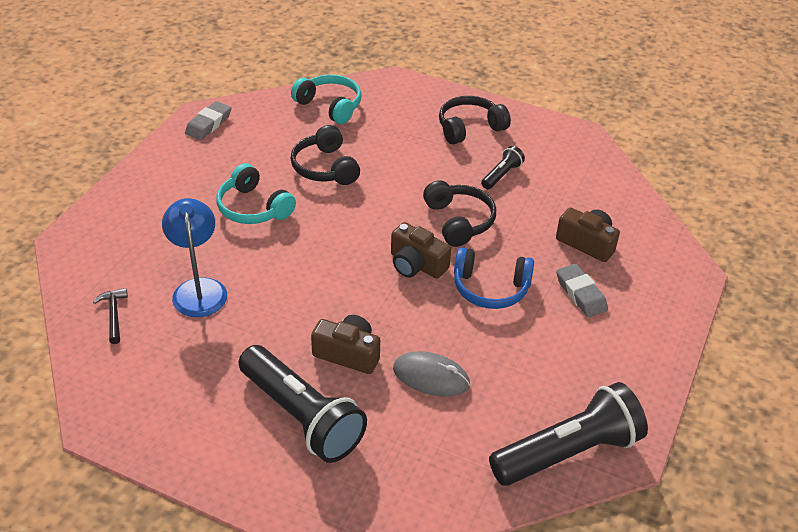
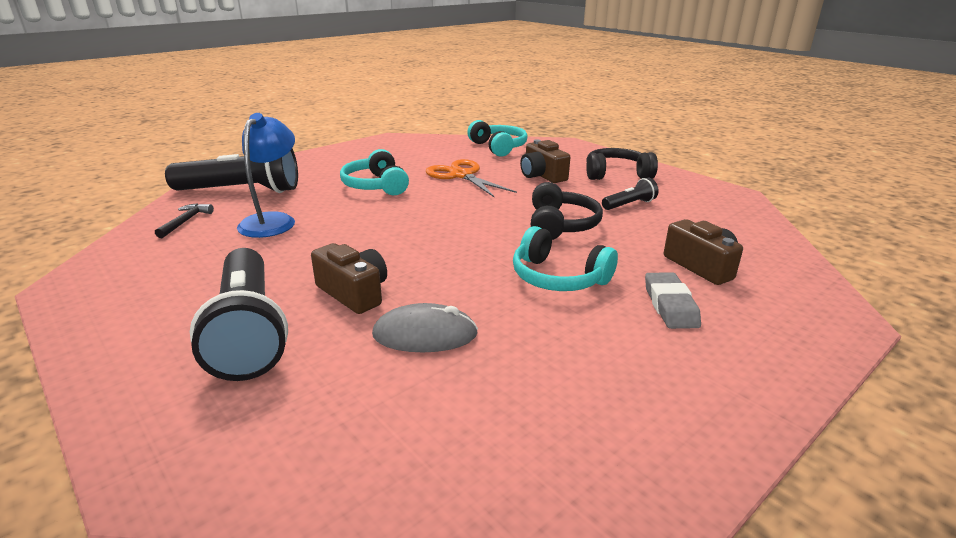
camera: 25 degrees right, 15 degrees down
(208, 124) = (392, 143): grey eraser -> none
(325, 167) = (461, 175): black headphones -> orange scissors
(416, 264) = (490, 245): brown camera -> brown camera (542, 175)
(431, 377) = (425, 334): grey mouse -> grey mouse turned 45 degrees counterclockwise
(490, 288) = (558, 277): blue headphones -> turquoise headphones
(568, 452) = (550, 473): black flashlight -> black flashlight (242, 191)

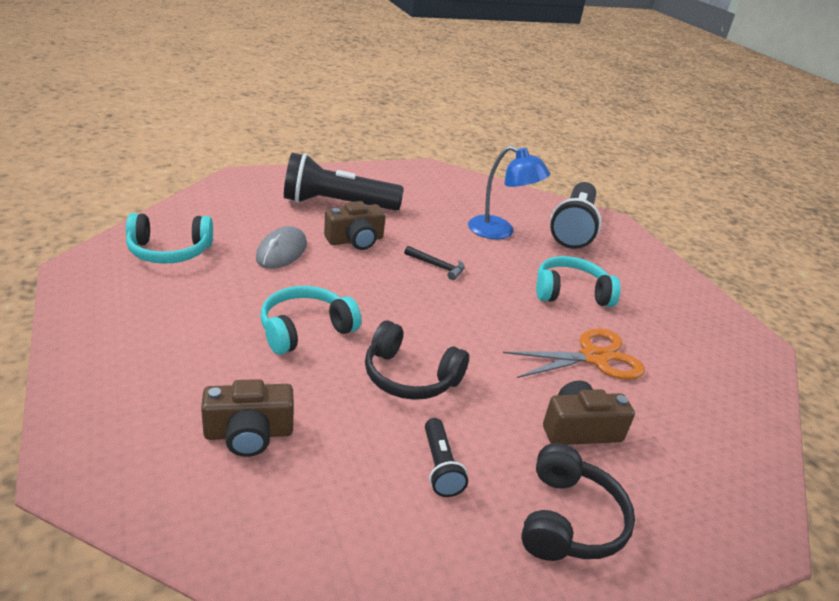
camera: 105 degrees right, 5 degrees up
(185, 221) = (513, 202): black hammer -> black hammer (437, 266)
(498, 147) = (722, 433): turquoise headphones -> turquoise headphones (169, 251)
(670, 305) = (210, 369): grey eraser -> none

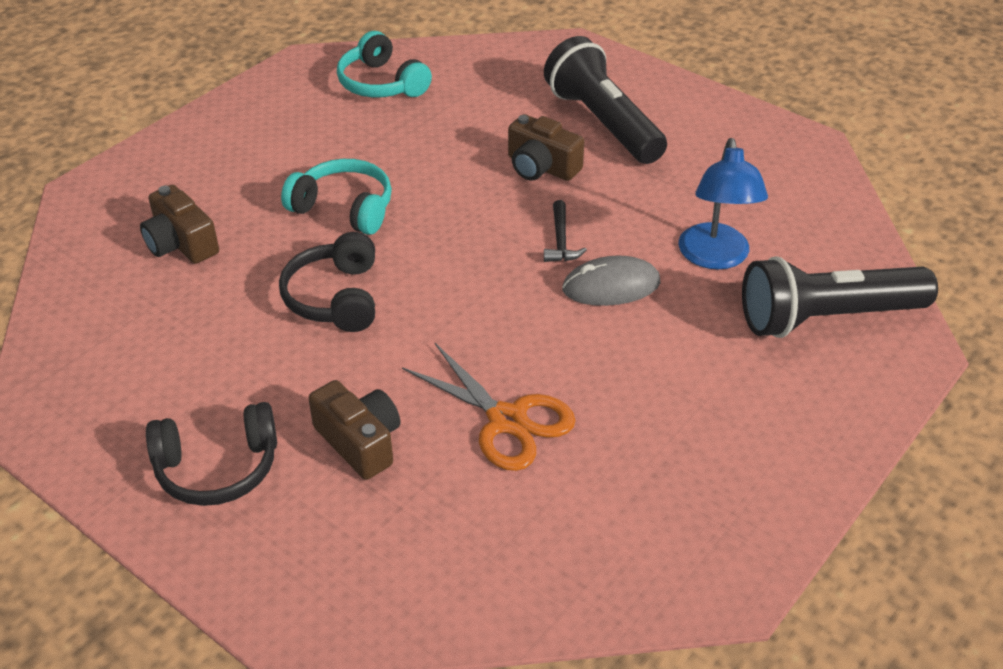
camera: 65 degrees right, 10 degrees up
(281, 251) = (458, 136): grey mouse -> grey mouse (611, 286)
(440, 467) = (225, 363): black flashlight -> none
(571, 293) = (635, 363): turquoise headphones -> none

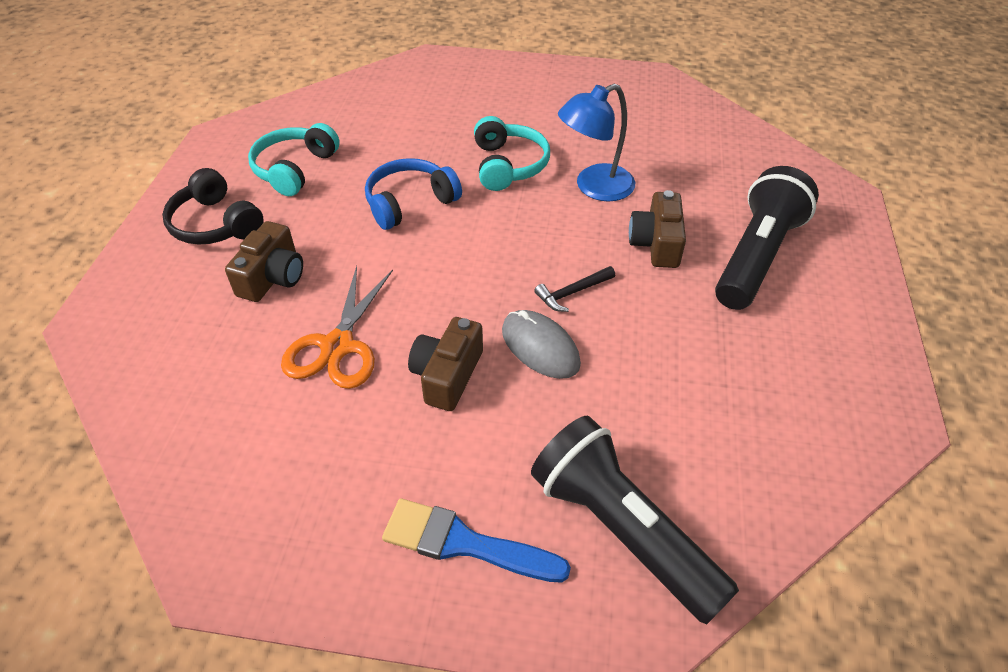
camera: 60 degrees right, 5 degrees up
(181, 243) = (412, 115): brown camera -> brown camera (447, 375)
(335, 297) = (410, 203): black headphones -> blue headphones
(381, 84) = (669, 120): turquoise headphones -> turquoise headphones (294, 169)
(715, 257) = (639, 406): blue lamp -> blue lamp (594, 187)
(790, 411) = (464, 543): none -> blue brush

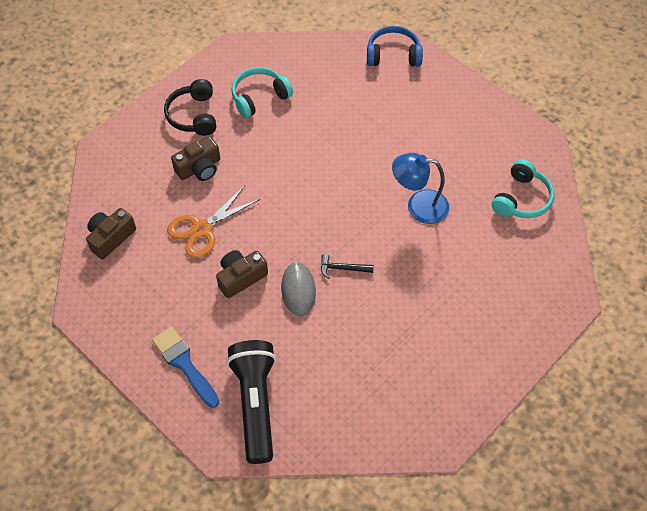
camera: 35 degrees right, 10 degrees up
(410, 203) = (304, 158): blue headphones -> blue headphones (393, 55)
(508, 165) = (381, 161): turquoise headphones -> turquoise headphones (521, 198)
(656, 243) = (418, 265): brown camera -> brown camera (111, 238)
(756, 256) = (468, 307): black flashlight -> none

